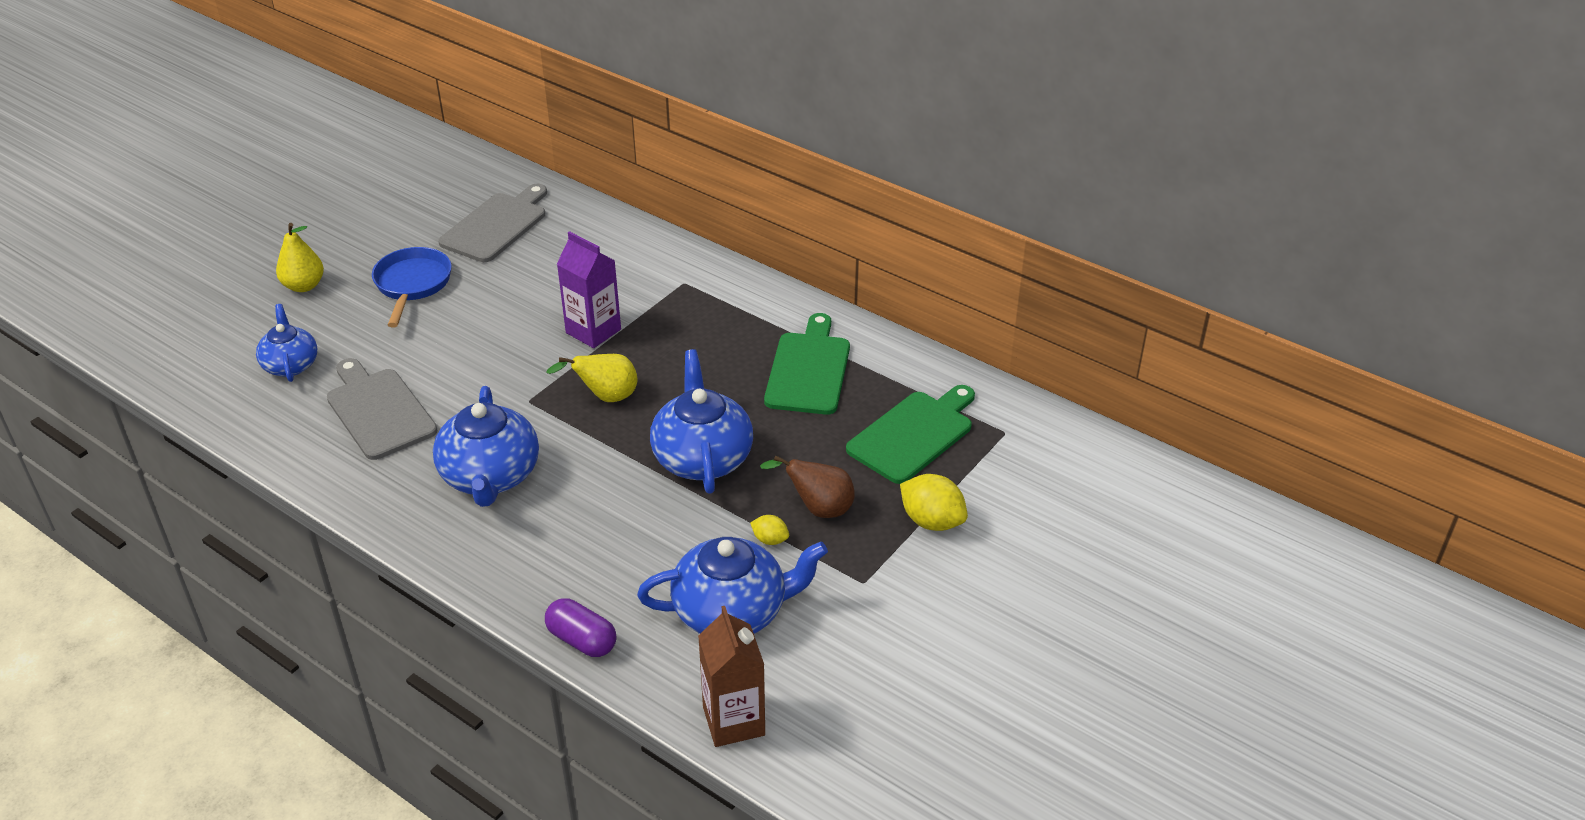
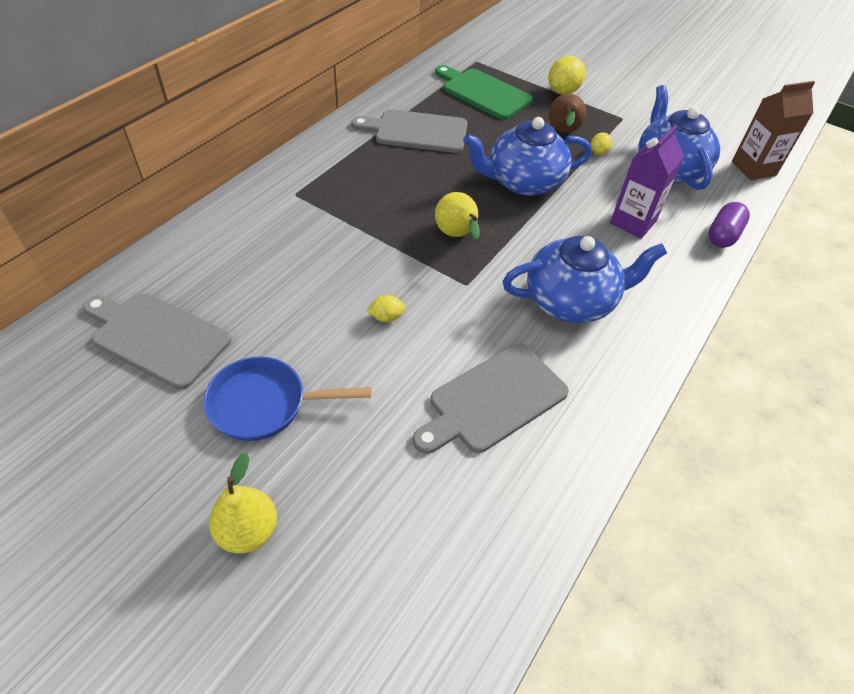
camera: 95 degrees left, 10 degrees up
(290, 365) = (418, 508): blue teapot -> none
(493, 347) = (386, 317): none -> yellow lemon
(593, 331) = (363, 248): purple carton -> purple carton (633, 222)
(808, 370) = (417, 131): green cutting board -> grey cutting board

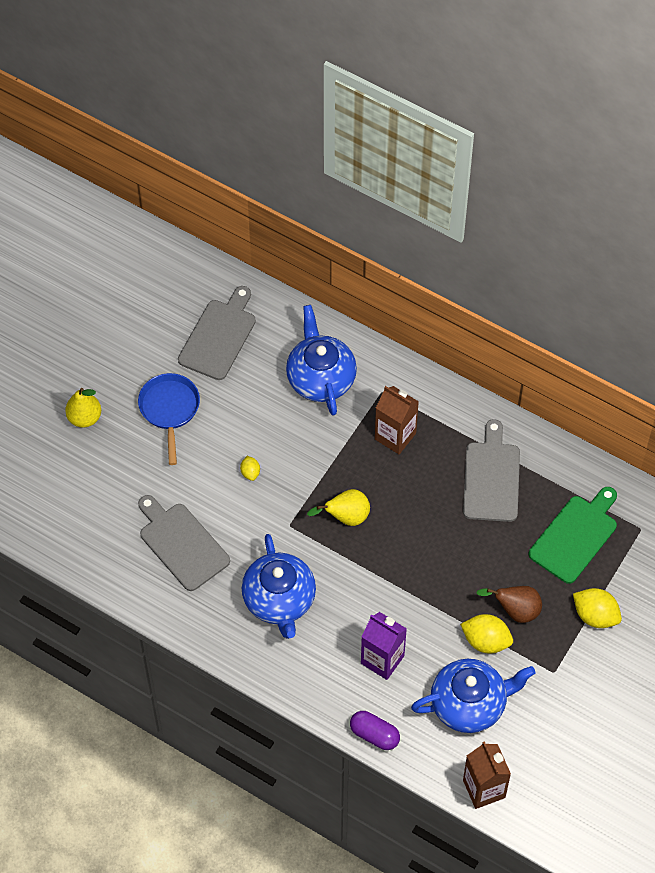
camera: 90 degrees right, 10 degrees up
(356, 189) = (395, 436): none -> brown carton
(523, 182) = (427, 570): blue teapot -> blue teapot (320, 378)
(598, 152) = (486, 641): yellow lemon -> yellow lemon, size x1.86

